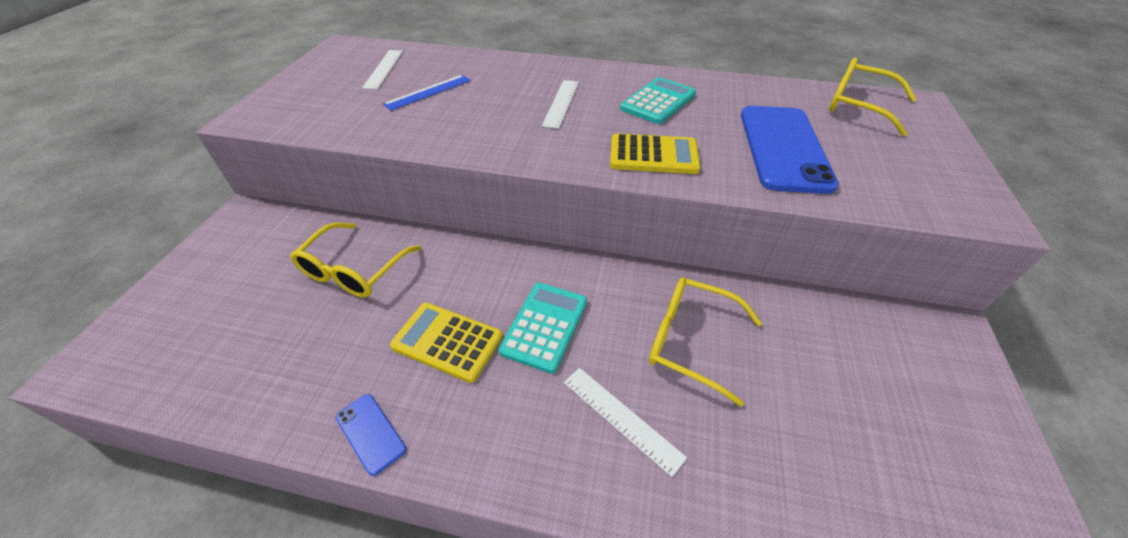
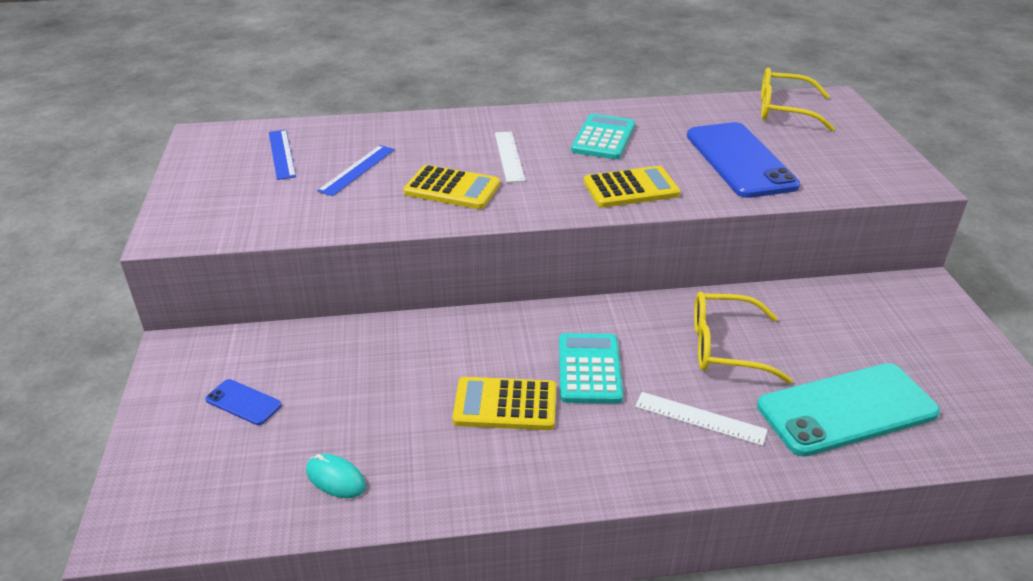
camera: 20 degrees left, 10 degrees down
(261, 372) = (335, 478): none -> turquoise mouse
(354, 271) = (359, 371): yellow glasses -> none
(370, 433) = (486, 491): blue phone -> blue phone (243, 402)
(383, 69) = (281, 154): white ruler -> blue ruler
(491, 123) = (452, 188): none -> yellow calculator
(792, 462) = (847, 409): none -> turquoise phone

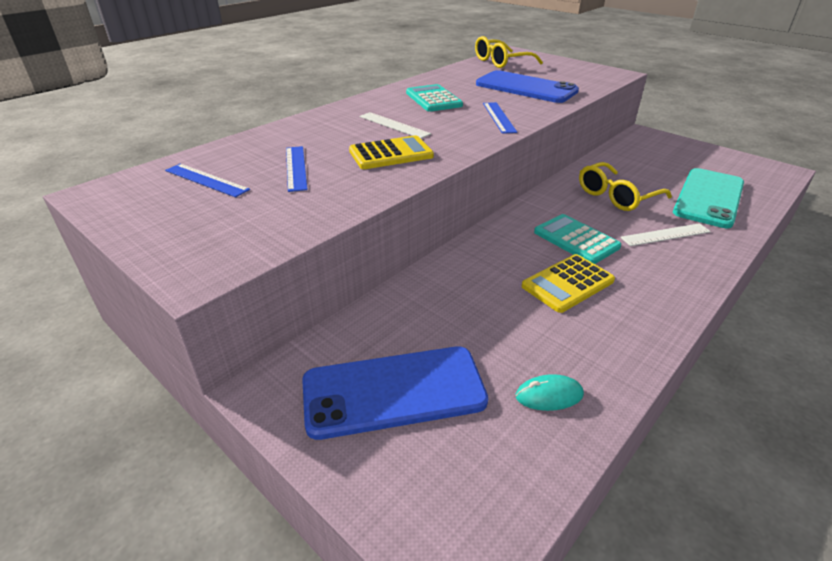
camera: 40 degrees left, 0 degrees up
(243, 402) = (393, 391): blue phone -> blue phone, size x2.26
(631, 188) = (499, 117): yellow calculator -> blue ruler

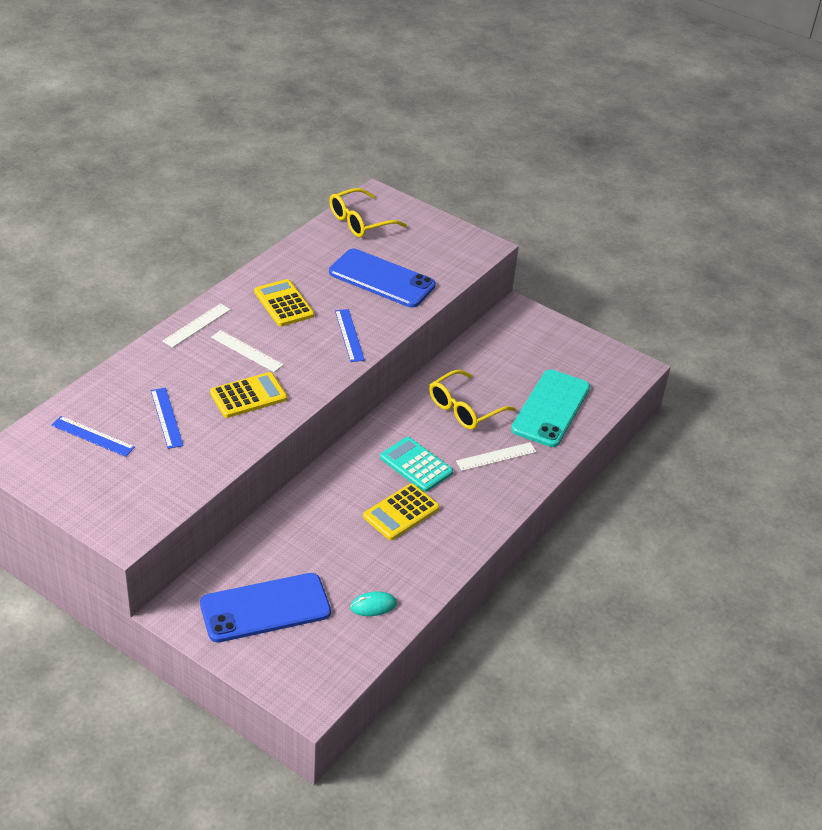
camera: 10 degrees left, 5 degrees up
(347, 110) = (196, 325): none -> white ruler
(433, 99) = (284, 304): turquoise calculator -> yellow calculator

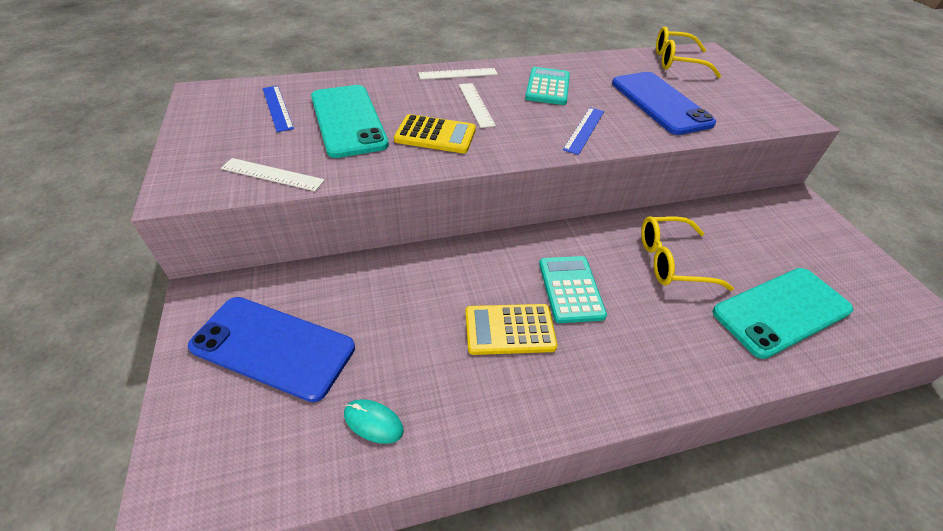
camera: 40 degrees right, 5 degrees up
(166, 418) = (348, 120): blue ruler -> turquoise phone
(284, 304) = (547, 87): yellow calculator -> turquoise calculator
(496, 456) = (672, 329): white ruler -> white ruler (272, 174)

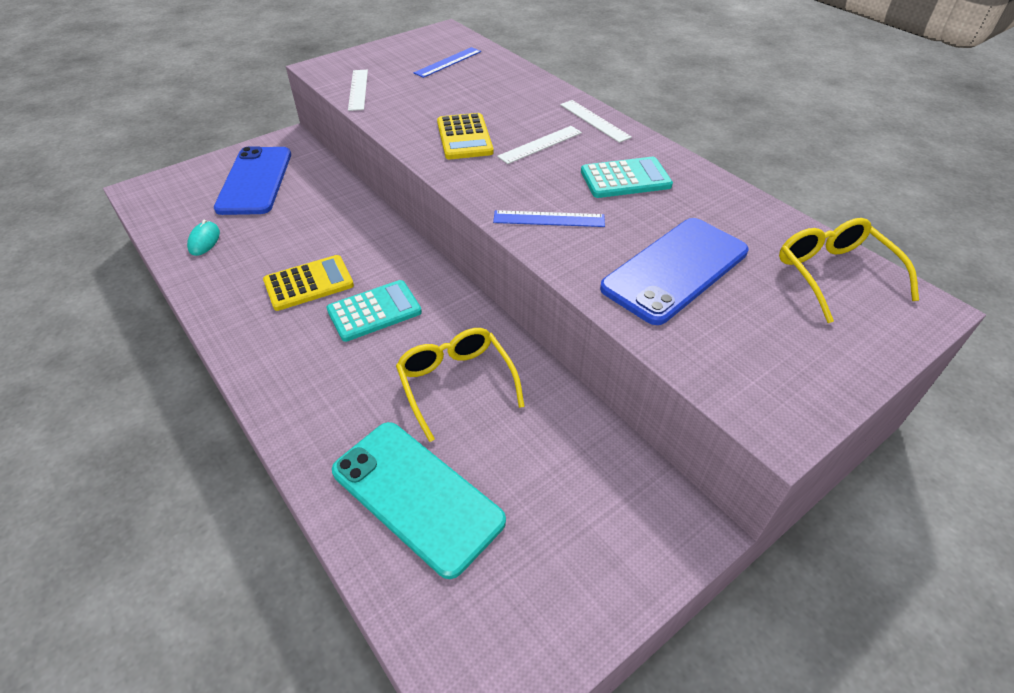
camera: 70 degrees right, 0 degrees up
(348, 120) = (454, 94): turquoise phone -> none
(509, 329) = (309, 283): yellow calculator -> yellow calculator turned 90 degrees clockwise

